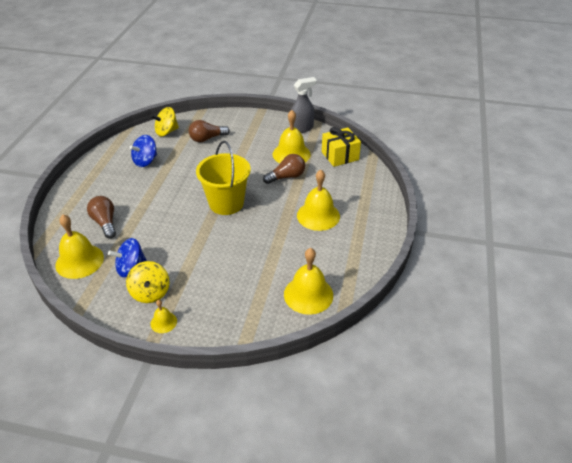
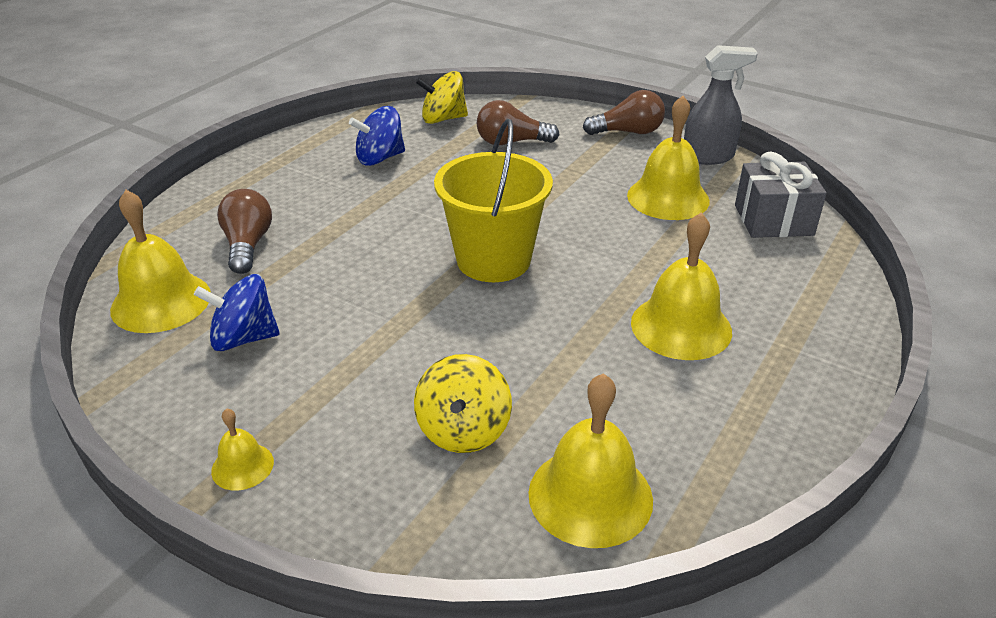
camera: 20 degrees right, 5 degrees down
(150, 292) = (252, 396): yellow spinning top -> yellow spinning top (463, 430)
(286, 177) = (641, 237): brown light bulb -> brown light bulb (628, 132)
(340, 156) = (773, 220): yellow gift -> grey gift

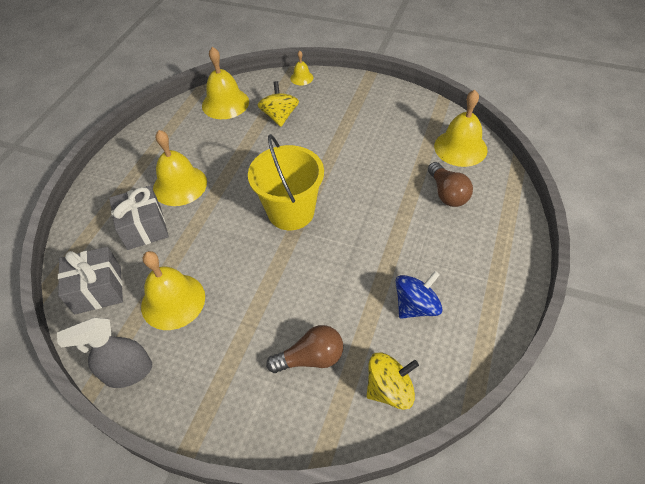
camera: 170 degrees right, 15 degrees up
(242, 466) = (360, 89): yellow bell -> yellow bell (301, 78)
(244, 338) = (401, 137): blue spinning top -> none
(628, 132) = (200, 404): brown light bulb -> none
(729, 275) = (144, 228): none -> grey gift

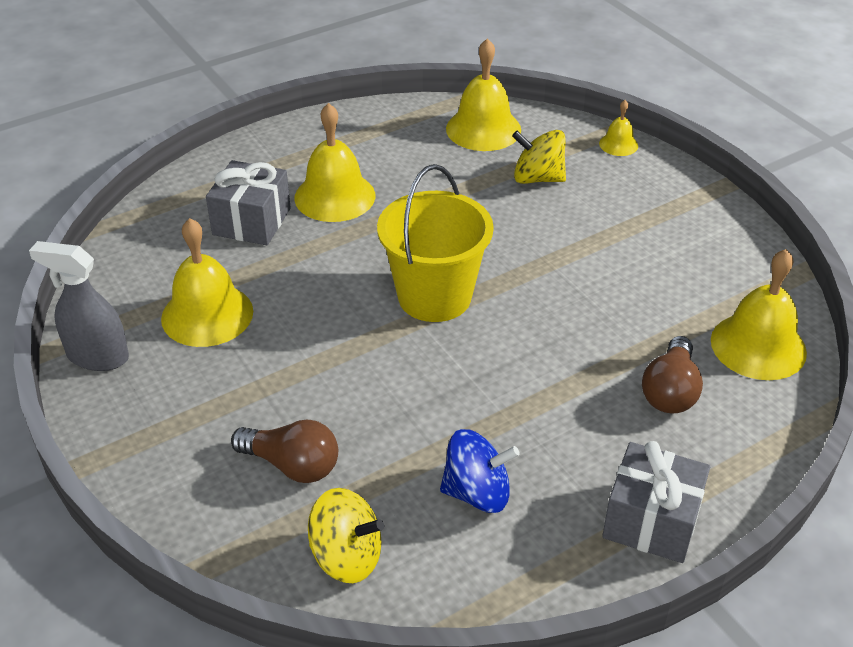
camera: 35 degrees right, 10 degrees down
(98, 290) = (146, 258): grey gift -> grey gift (651, 521)
(280, 116) = (537, 178): yellow spinning top -> yellow spinning top turned 105 degrees counterclockwise

